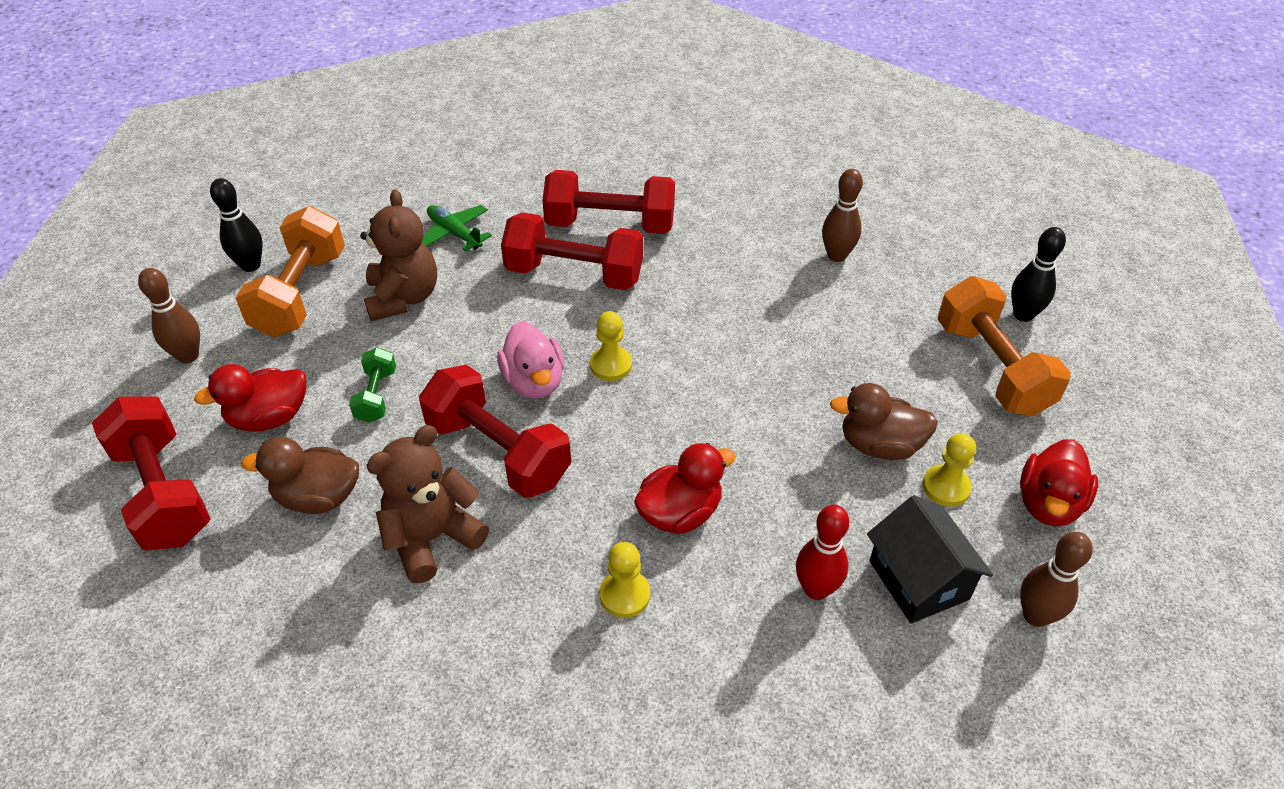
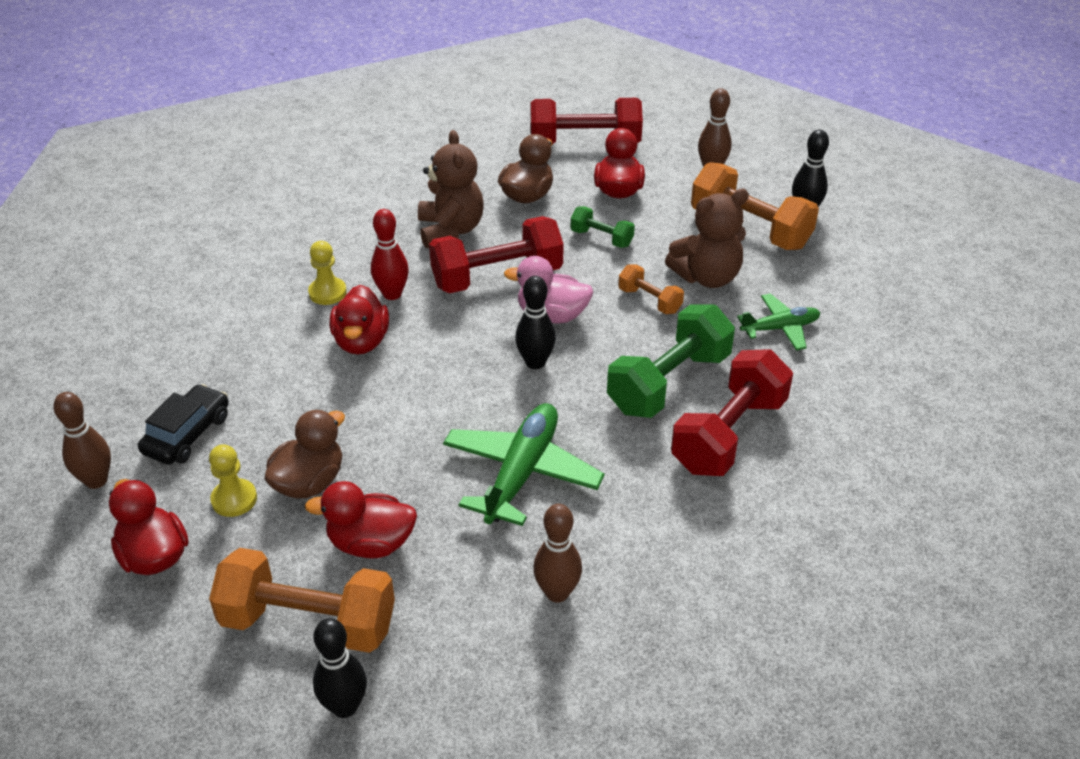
camera: 120 degrees right, 5 degrees down
(403, 298) = (707, 277): brown teddy bear -> brown teddy bear turned 45 degrees counterclockwise
(465, 323) = (649, 300): none -> orange dumbbell
(574, 274) = (668, 383): red dumbbell -> green dumbbell
(611, 365) = (535, 362): yellow pawn -> black bowling pin
(747, 318) = (522, 473): none -> green plane
(816, 589) = (238, 379): red bowling pin -> red bowling pin (392, 294)
(896, 371) = (371, 543): none -> red duck
(918, 580) = (187, 434): black house -> black car

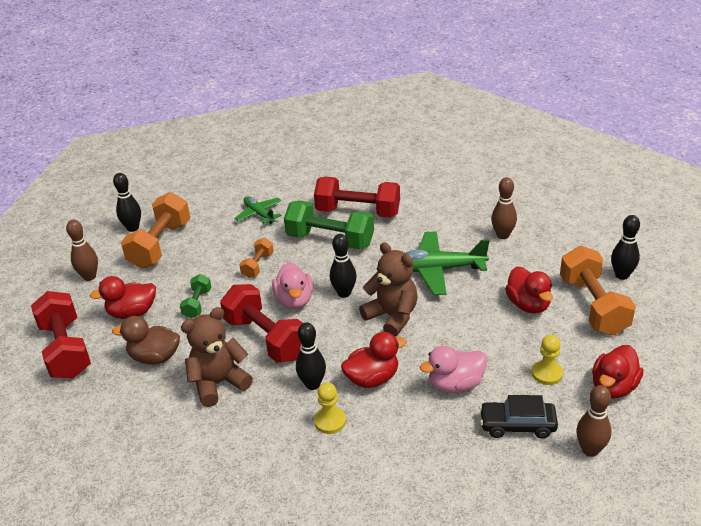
camera: 110 degrees left, 5 degrees down
(292, 406) = (455, 384): none -> pink duck
(309, 482) = (508, 347): brown duck -> none
(392, 294) = (312, 384): red bowling pin -> black bowling pin
(707, 277) = (222, 250): brown teddy bear -> brown teddy bear (392, 316)

